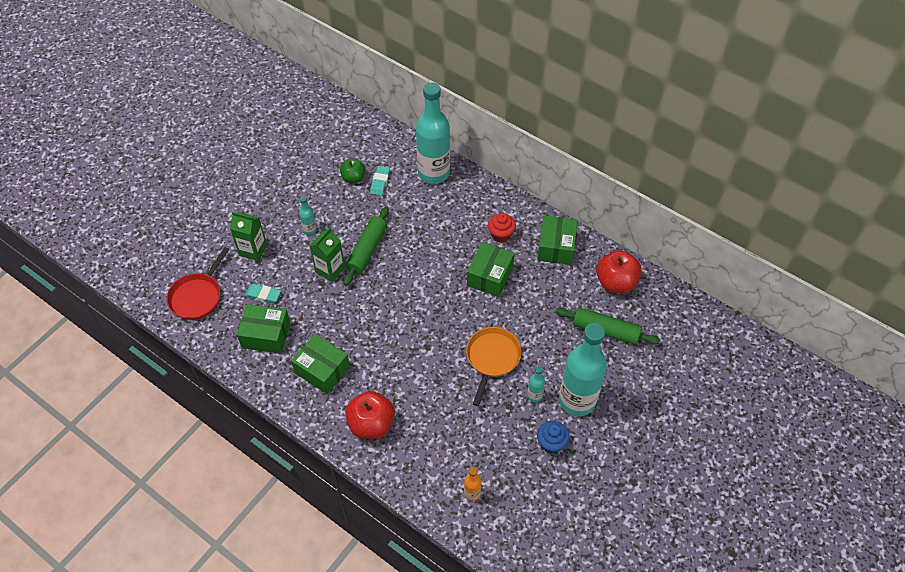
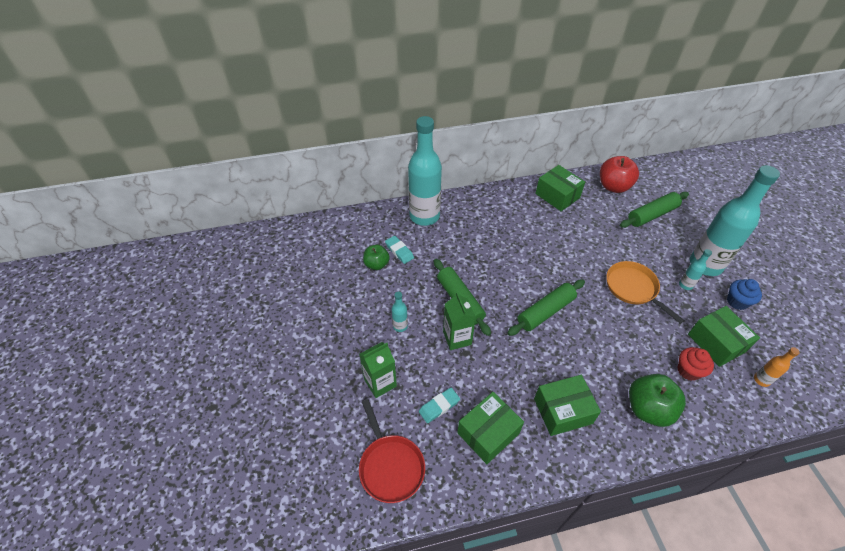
camera: 50 degrees left, 5 degrees down
(371, 424) = (648, 409): red apple -> green apple
(407, 310) = (545, 311): none -> green rolling pin
(490, 276) = (553, 244): green box -> green box (716, 343)
(501, 235) = (520, 216): red cupcake -> red cupcake (688, 371)

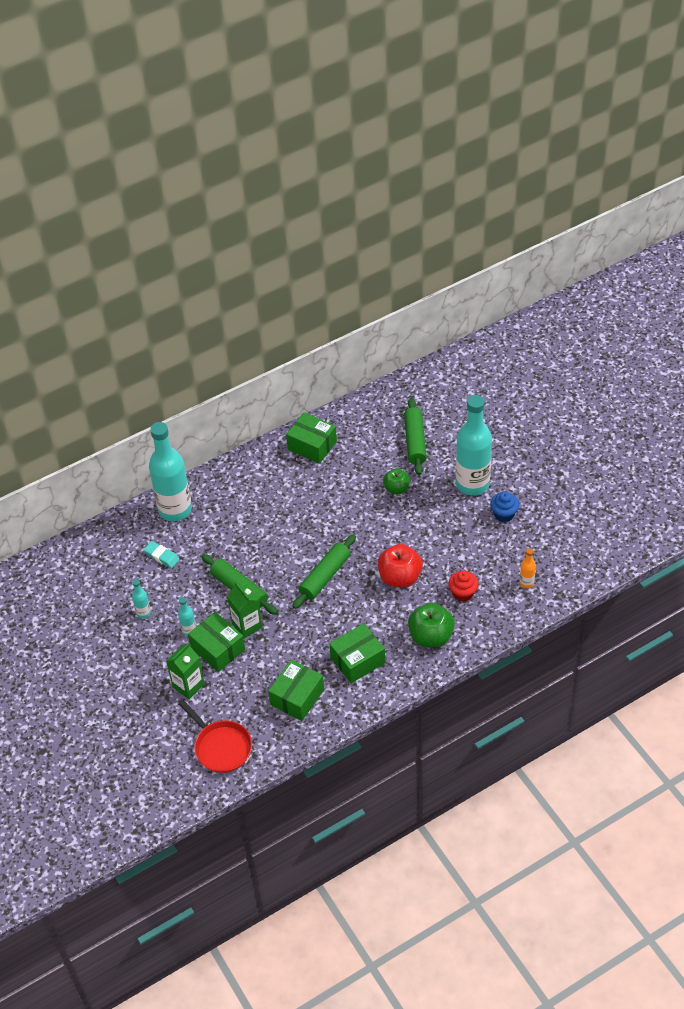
camera: 15 degrees left, 0 degrees up
(376, 264) = (143, 577): green apple -> green apple (396, 488)
(439, 406) = (248, 689): turquoise eraser -> none
(613, 186) = (370, 417): red apple -> red apple (400, 577)
(633, 288) = (405, 529): orange pan -> none
(652, 215) = (415, 441): green rolling pin -> green rolling pin turned 45 degrees counterclockwise
(685, 285) = (455, 511): turquoise bottle -> turquoise bottle (143, 613)
(716, 343) = (486, 560): green box -> green box (218, 649)

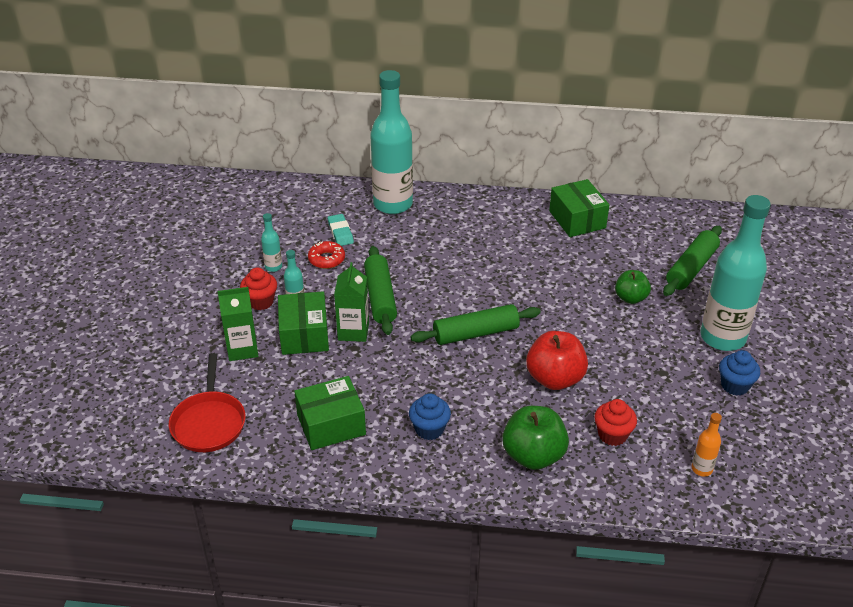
camera: 35 degrees right, 10 degrees down
(163, 644) = (260, 302): none -> red cupcake
(174, 583) = (326, 259): none -> red donut
(357, 660) = (429, 429): green box -> blue cupcake

